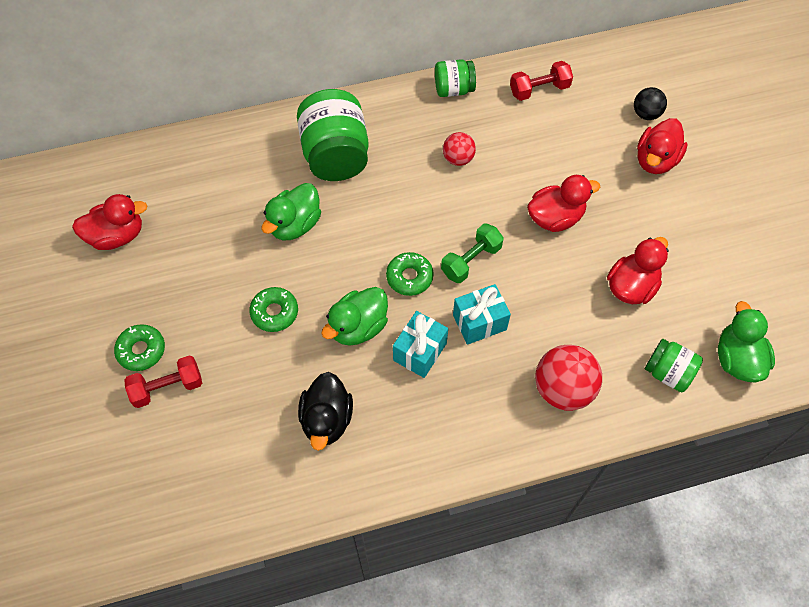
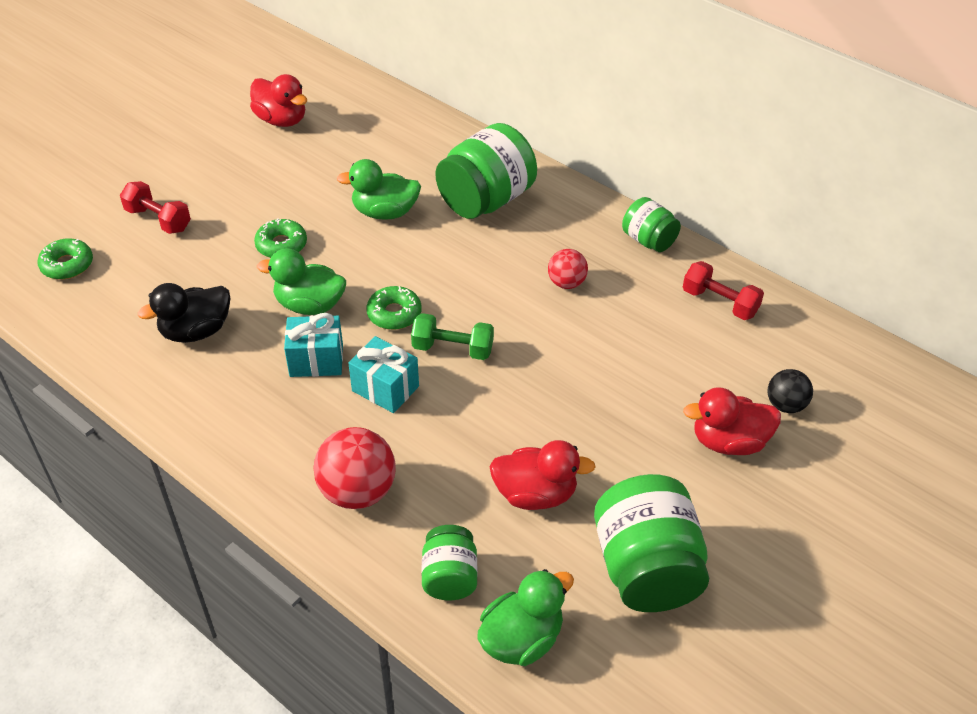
camera: 55 degrees right, 15 degrees down
(141, 350) = (182, 188): green donut -> green donut (67, 265)
(555, 218) = (566, 390): red duck -> none
(724, 263) = (646, 569): none -> green jar

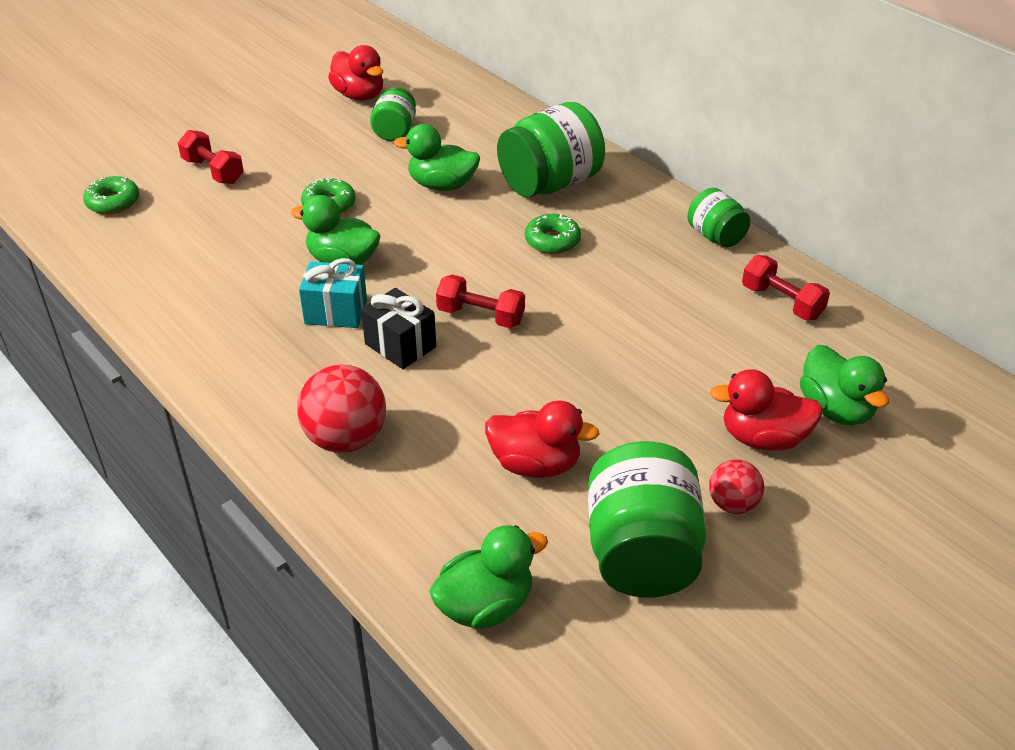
camera: 10 degrees right, 5 degrees down
(196, 331) = (221, 273): black duck -> none
(385, 388) = (400, 345): turquoise gift -> black gift
(394, 314) = (427, 278): green donut -> green donut (552, 241)
(449, 577) = (422, 534): green jar -> green jar (395, 131)
(452, 349) = (480, 316): green dumbbell -> red dumbbell
(566, 283) = (617, 267): red ball -> red ball (732, 504)
(785, 405) = (836, 409): black ball -> green duck

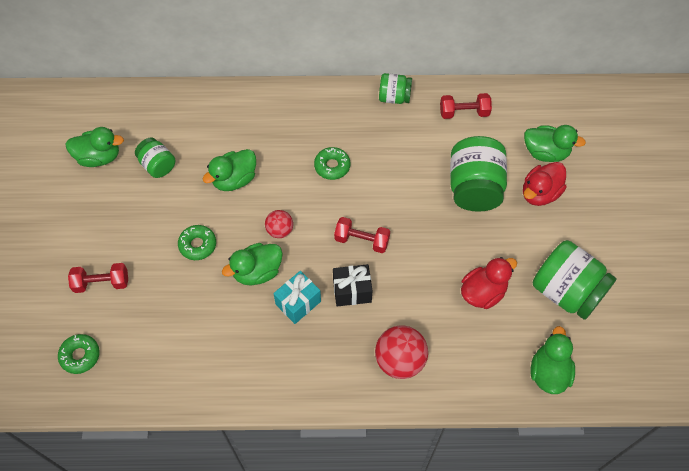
camera: 50 degrees left, 20 degrees up
(359, 95) = (99, 157): red duck -> green duck
(480, 316) = (362, 240): red dumbbell -> red dumbbell turned 45 degrees clockwise
(550, 184) = (283, 131): green jar -> green jar (474, 187)
(732, 504) = (566, 236): red ball -> red ball (280, 230)

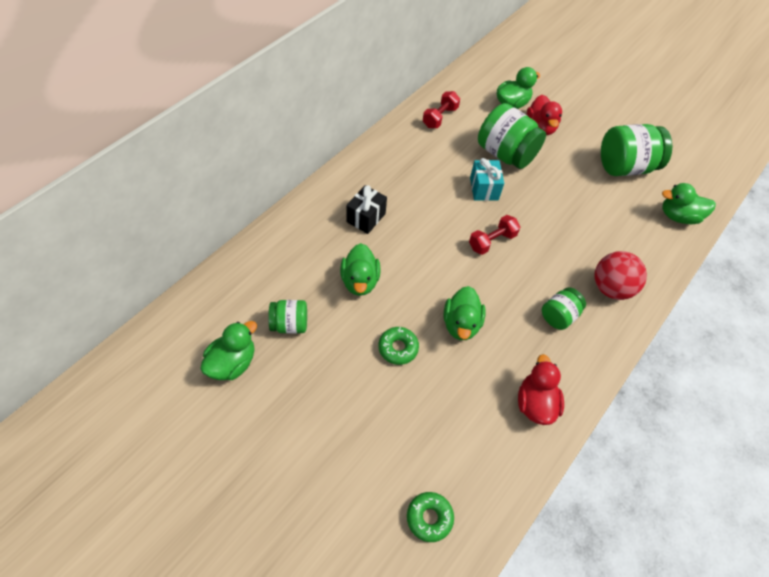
camera: 55 degrees left, 5 degrees down
(102, 283) = (368, 448): red dumbbell -> none
(280, 230) = (436, 284): red ball -> none
(298, 303) = (512, 316): turquoise gift -> turquoise gift (484, 189)
(332, 166) = (410, 214): green donut -> none
(352, 291) = (530, 276): black gift -> black gift (366, 218)
(394, 97) = (388, 141): green jar -> green jar (558, 316)
(483, 292) = (592, 206): red duck -> red duck (535, 403)
(549, 372) = (678, 216): green duck -> green duck turned 45 degrees counterclockwise

